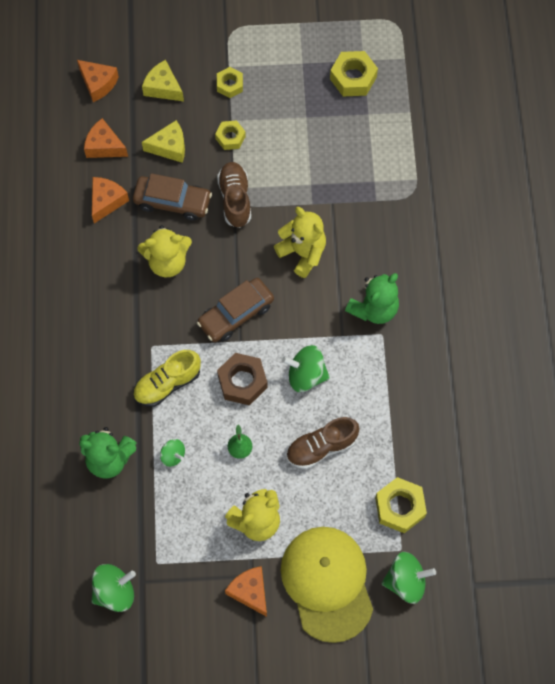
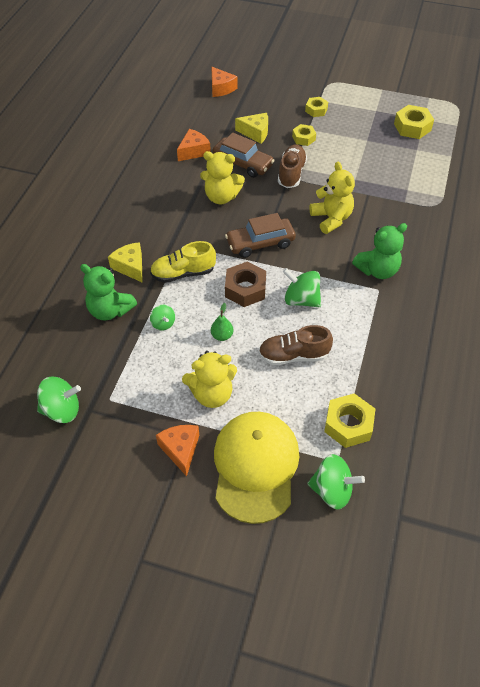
camera: 20 degrees right, 15 degrees down
(104, 146) = (208, 121): orange cheese -> none
(163, 87) = (266, 100): yellow cheese -> yellow cheese (130, 266)

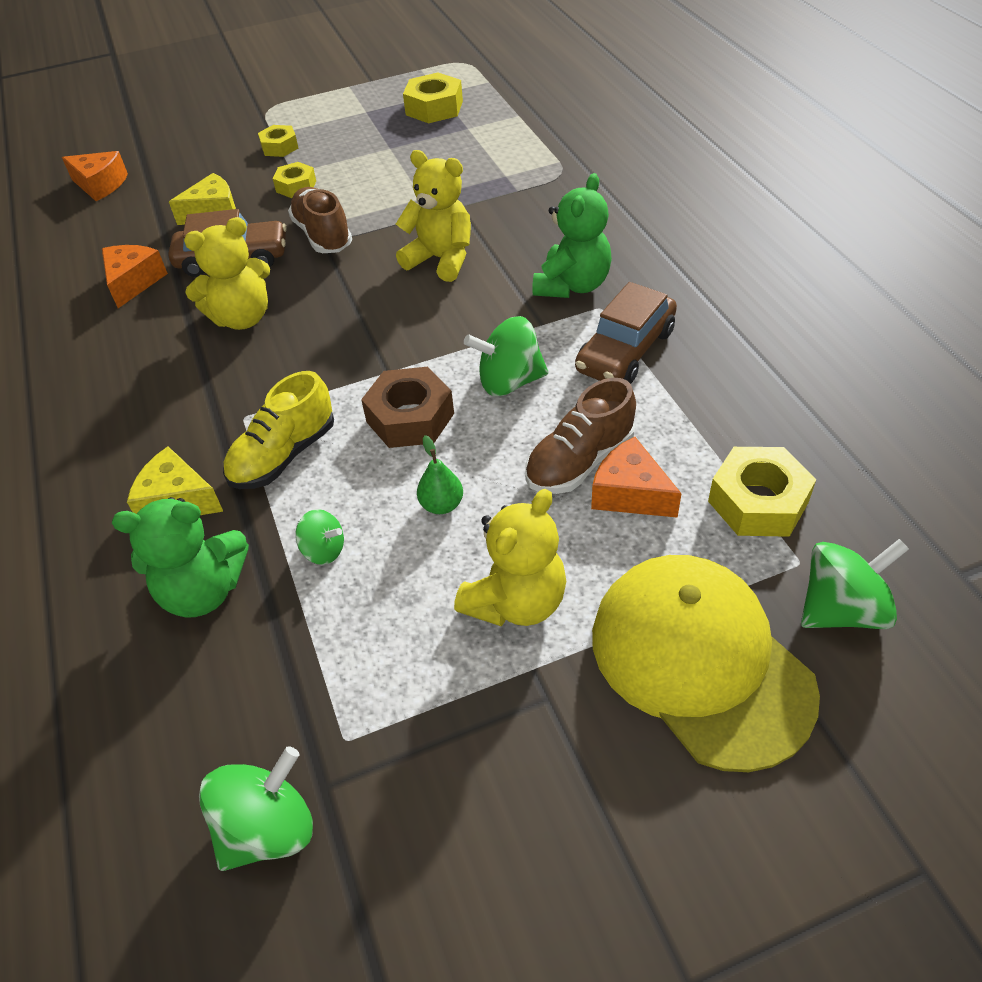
camera: 35 degrees left, 5 degrees down
(180, 449) = (557, 728): orange cheese -> orange cheese (630, 493)
(260, 243) = (368, 344): brown car -> brown car (625, 351)

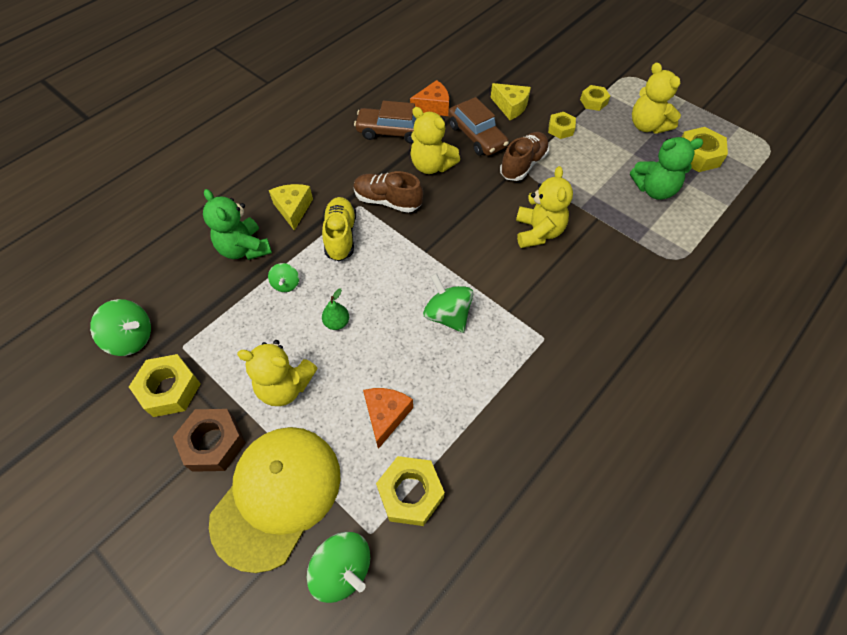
camera: 60 degrees right, 10 degrees up
(100, 185) = (502, 48): orange cheese -> none
(284, 455) = (341, 236): yellow shoe -> yellow shoe turned 75 degrees clockwise
(358, 124) = (647, 126): none -> yellow teddy bear
(410, 417) = (394, 279): brown nut -> brown nut (213, 443)
(424, 780) = (170, 389): none -> yellow nut
(572, 285) = (557, 314): green teddy bear -> green teddy bear (654, 189)
(579, 461) = (399, 378): brown shoe -> brown shoe (387, 201)
(625, 351) = (509, 368): brown car -> brown car (392, 131)

